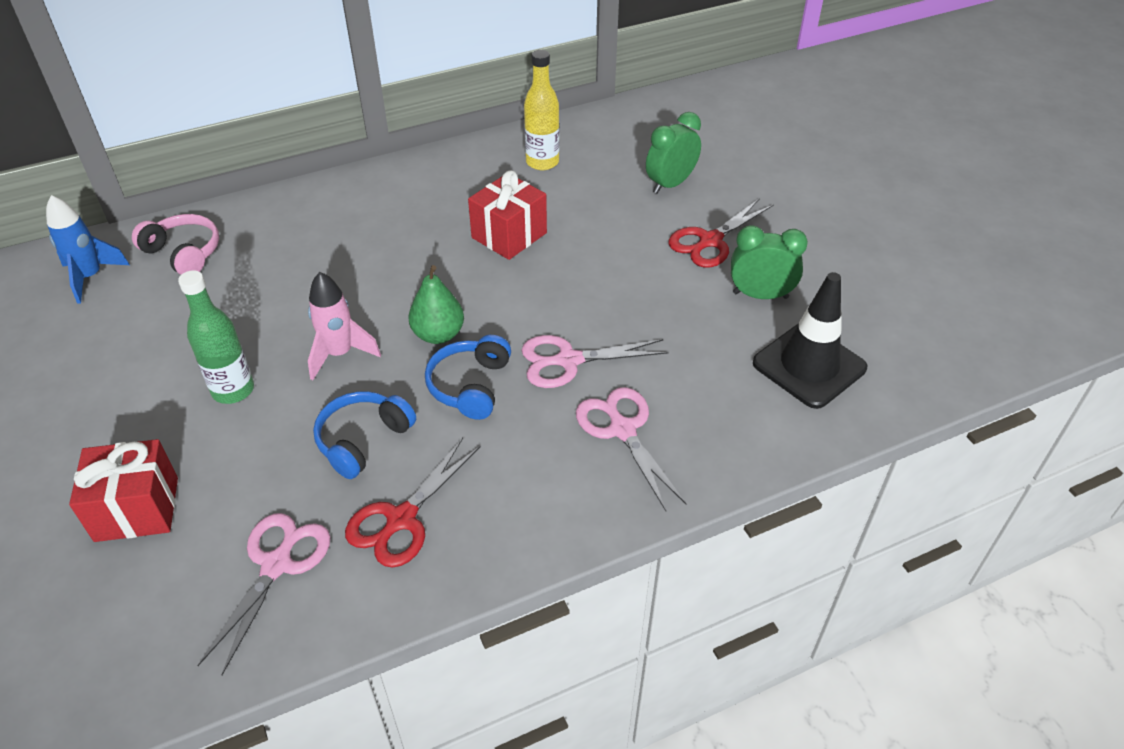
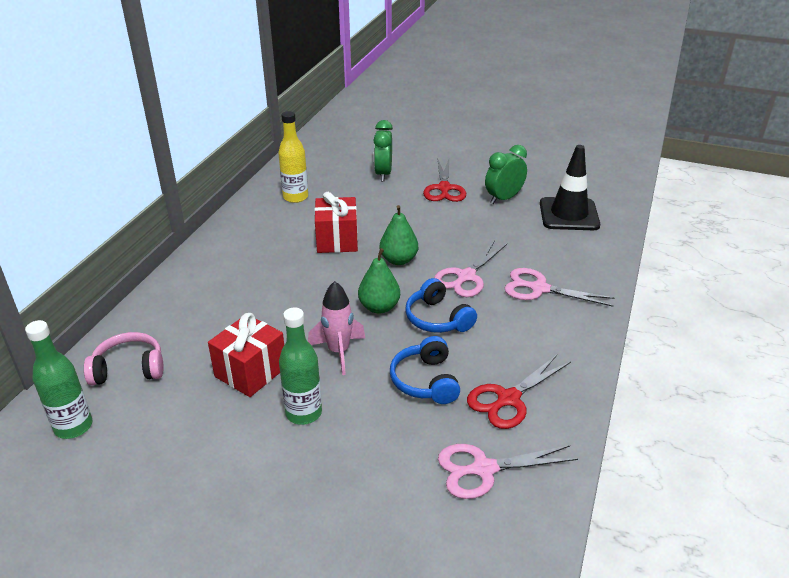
camera: 45 degrees left, 10 degrees down
(91, 277) = (73, 427): blue rocket -> green bottle
(137, 509) = (353, 514): red gift -> red gift (251, 372)
(277, 564) = (483, 469): pink scissors -> pink scissors turned 75 degrees counterclockwise
(401, 519) = (508, 399): red scissors -> red scissors turned 60 degrees clockwise
(532, 296) = (398, 260): none -> green pear

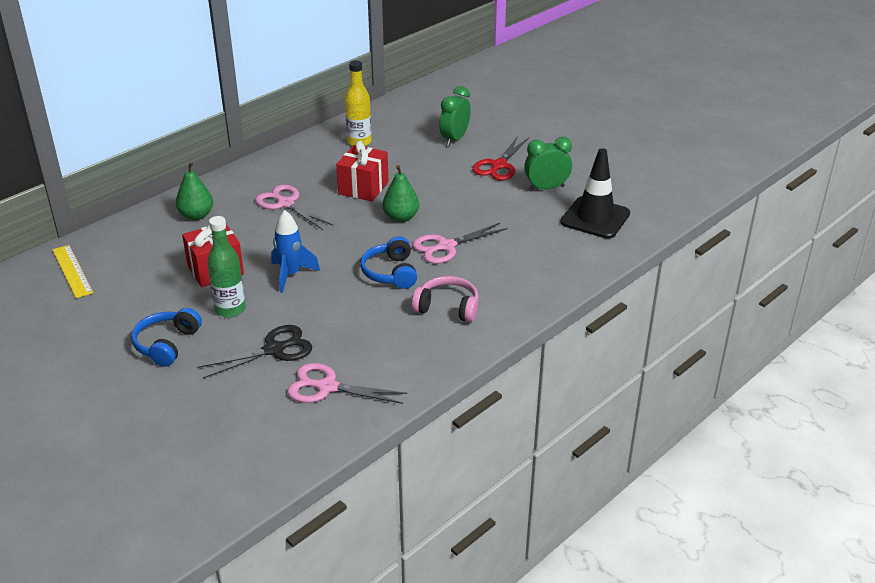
camera: 25 degrees right, 0 degrees up
(73, 427) = (72, 271): green bottle -> yellow ruler
(129, 369) = (133, 243): pink headphones -> pink headphones (447, 307)
(338, 352) = (291, 275): pink rocket -> blue rocket
(379, 307) = (351, 251): green pear -> green pear (196, 215)
(390, 444) = (274, 349): none -> black scissors
(425, 381) = (339, 315): blue headphones -> blue headphones (167, 344)
(508, 399) = (391, 347): red scissors -> none
(539, 288) = (501, 273): pink scissors -> pink scissors (286, 203)

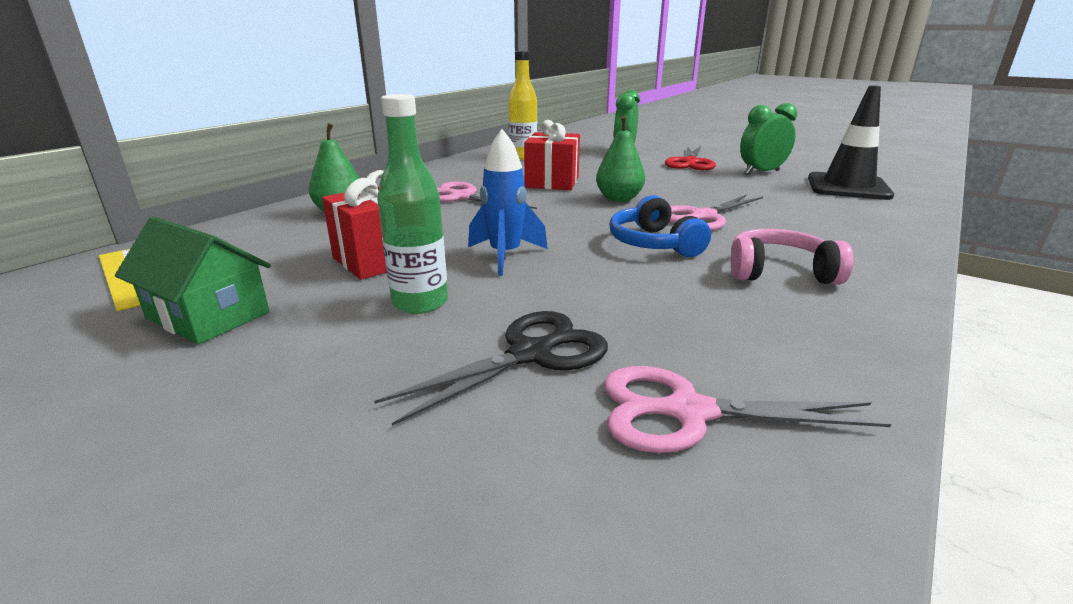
camera: 10 degrees left, 10 degrees down
(122, 306) = (208, 315): none -> green house
(167, 344) = (300, 367): blue headphones -> none

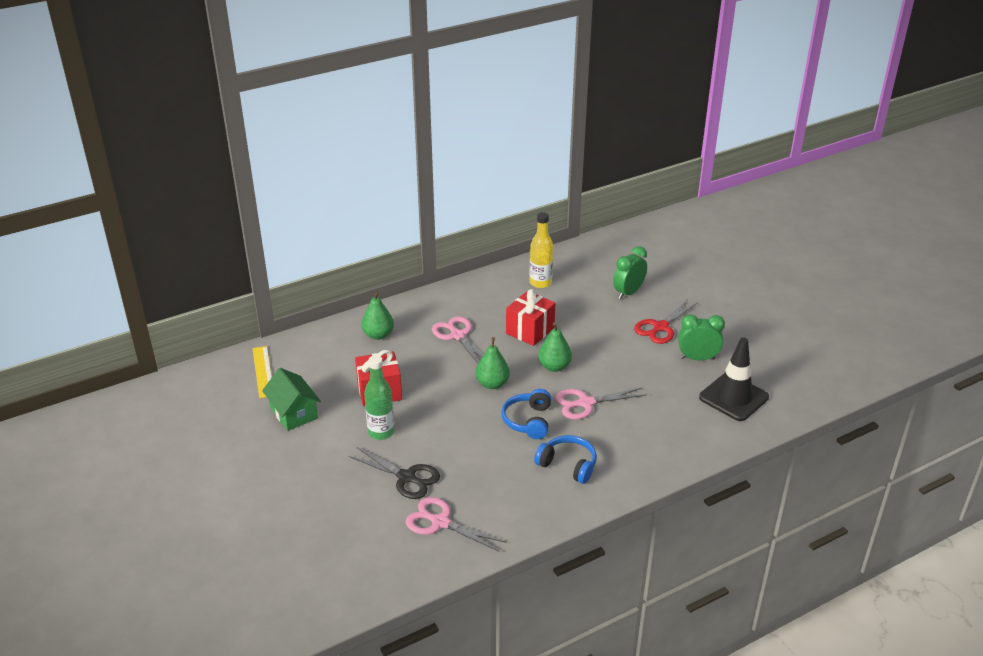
camera: 25 degrees right, 10 degrees up
(505, 256) = (441, 408): blue rocket -> none
(531, 354) = (407, 477): black scissors -> black scissors turned 45 degrees clockwise
(557, 223) = (492, 384): none -> green pear
(779, 272) = (568, 465): pink headphones -> blue headphones

